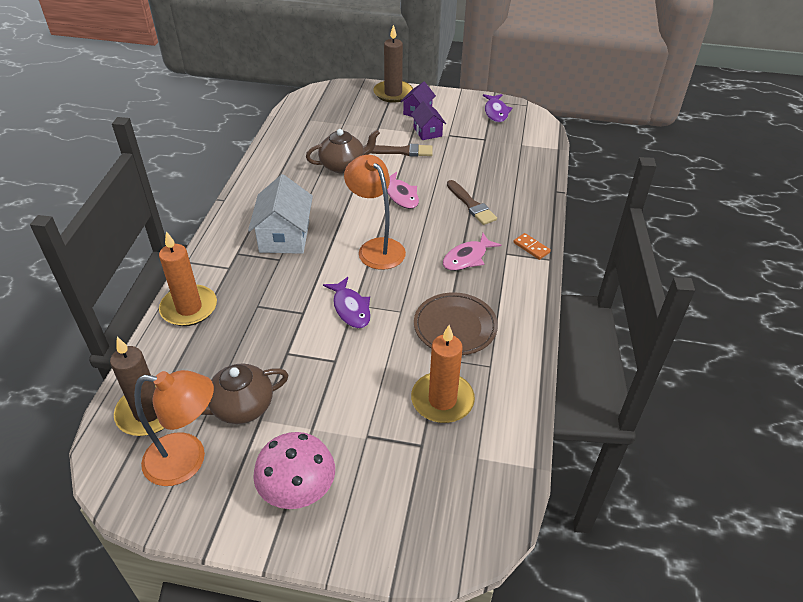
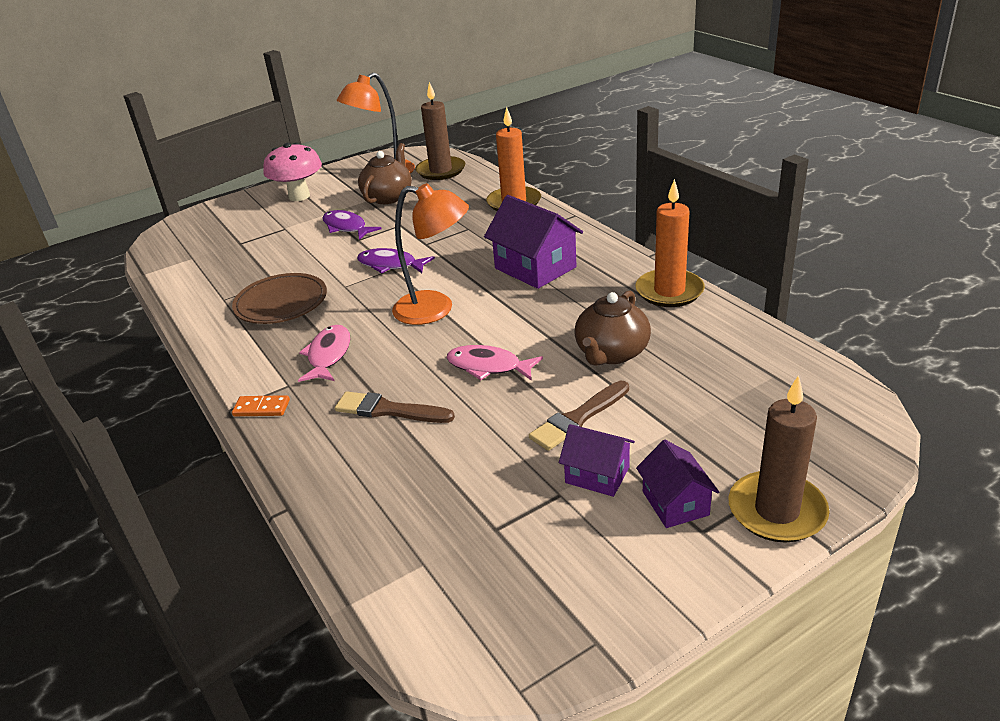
camera: 140 degrees right, 10 degrees down
(284, 236) = (535, 268): white house -> purple house
(442, 400) = (246, 265): orange candle -> orange candle (669, 291)
(496, 112) = (552, 612): purple fish -> purple fish (346, 227)

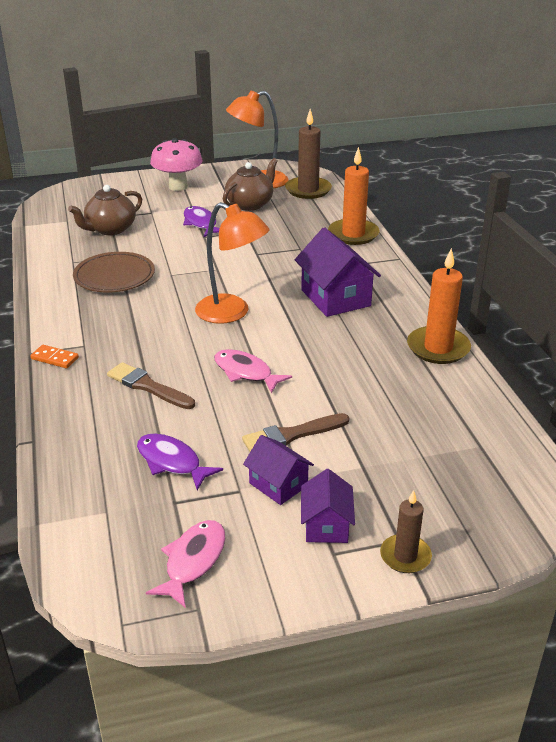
camera: 15 degrees right, 0 degrees up
(328, 355) = (127, 329): pink fish -> pink fish (193, 561)
(390, 265) = (218, 265): purple fish -> purple fish (172, 462)
(611, 353) = (353, 388): brown teapot -> brown teapot (110, 229)
(777, 511) = (405, 556): brown candle -> brown candle, size x0.60

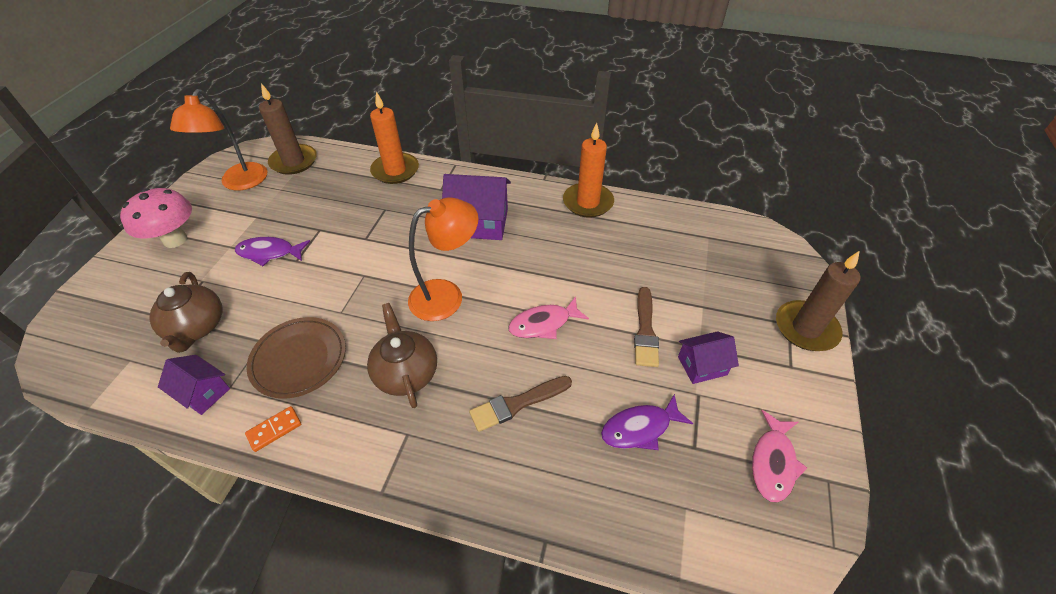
camera: 60 degrees left, 15 degrees up
(54, 358) = (411, 470): orange domino -> orange domino (274, 430)
(193, 561) = (773, 462): pink fish -> pink fish turned 120 degrees counterclockwise
(250, 204) = (274, 206): brown teapot -> brown teapot (406, 373)
(326, 525) = (760, 357): purple house -> purple house (203, 392)
(405, 556) = (806, 328): brown candle -> brown candle, size x1.66

